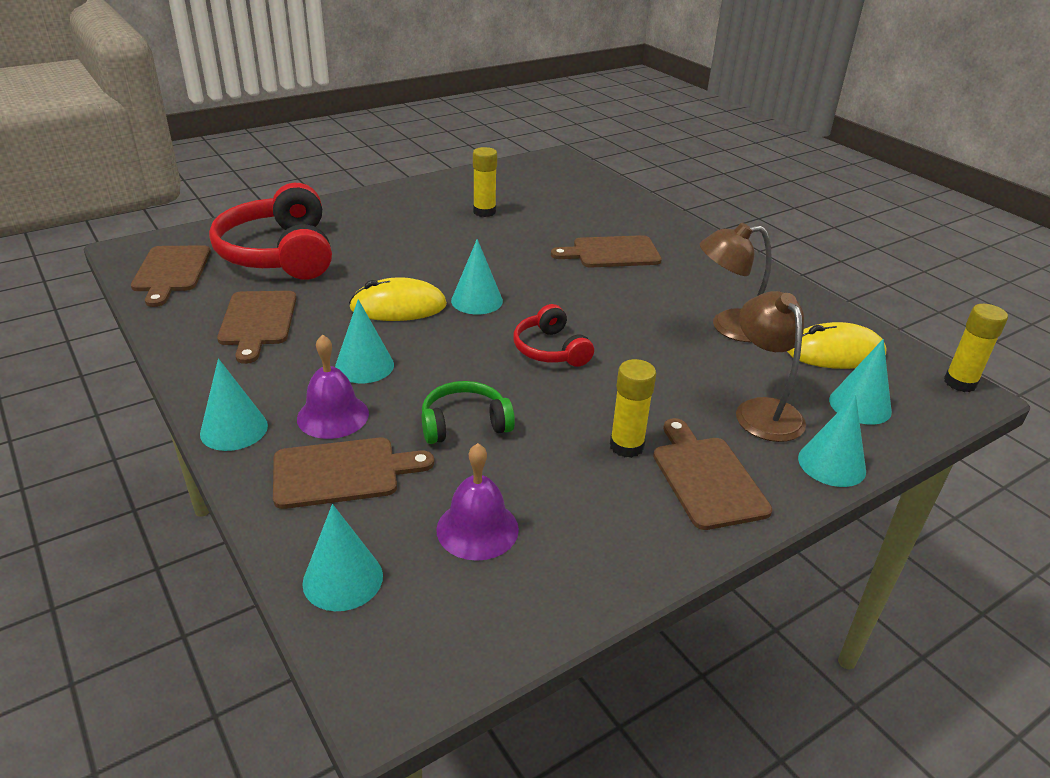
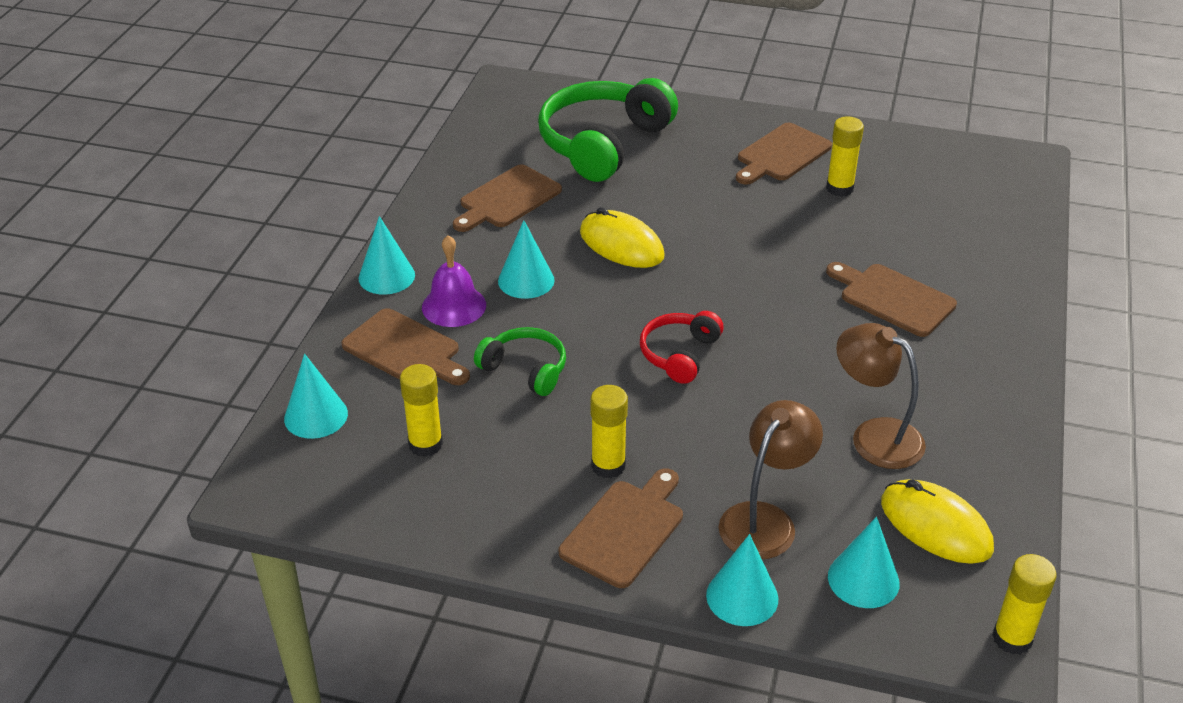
camera: 50 degrees right, 5 degrees up
(171, 272) = (507, 120): brown cutting board -> brown cutting board (781, 154)
(279, 254) = (603, 143): red headphones -> green headphones
(477, 300) = (690, 275): turquoise cone -> none
(477, 529) = (425, 444): purple bell -> yellow glue stick

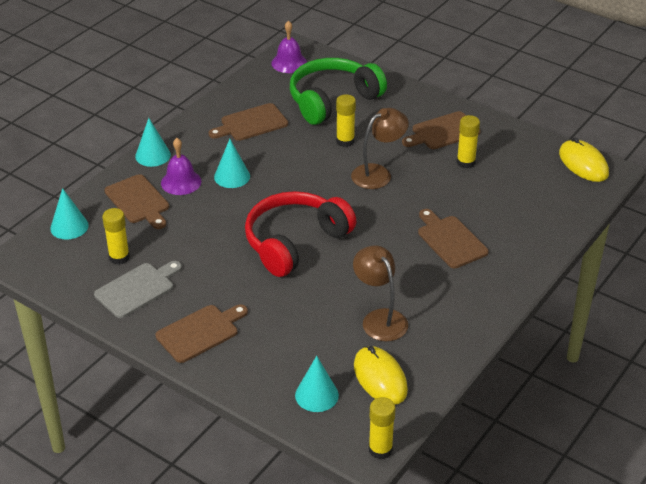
camera: 20 degrees right, 0 degrees up
(484, 487) = (137, 289): none -> grey cutting board
(509, 105) = (289, 63): none -> purple bell
(525, 369) = (199, 229): green headphones -> none
(608, 465) = (213, 295): yellow glue stick -> yellow glue stick (345, 141)
(621, 244) = (303, 167): yellow mouse -> yellow mouse (583, 163)
(679, 354) = (295, 242): red headphones -> red headphones, size x1.92
(742, 597) = (242, 385): turquoise cone -> none
(765, 519) = (282, 348): brown lamp -> brown lamp (378, 173)

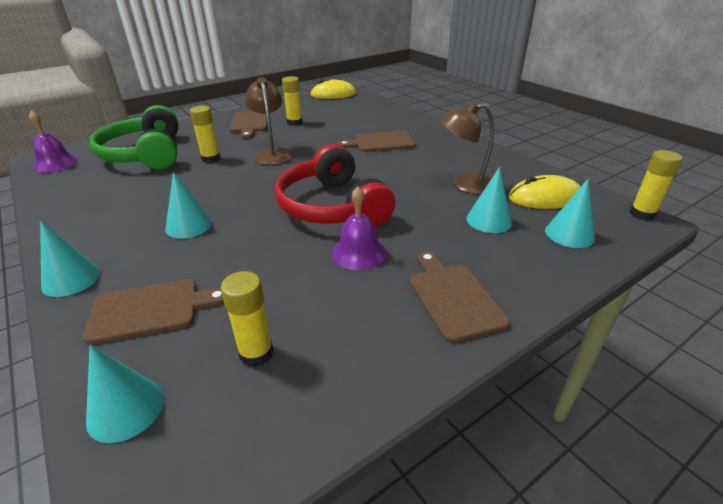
camera: 70 degrees left, 5 degrees down
(137, 289) = (340, 344): grey cutting board -> none
(181, 182) = (154, 264): purple bell -> purple bell (358, 253)
(251, 123) = (116, 199): brown cutting board -> none
(317, 341) = (489, 220): none -> turquoise cone

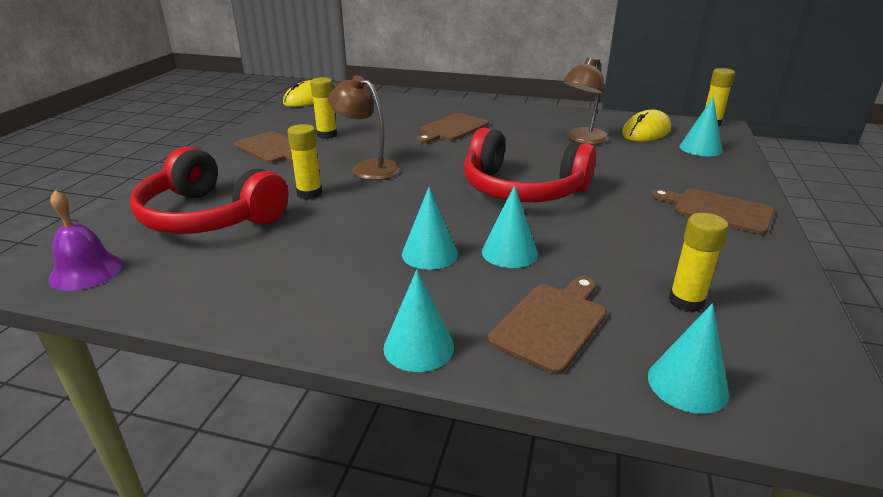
camera: 40 degrees left, 5 degrees down
(145, 154) = (209, 216): green headphones -> red headphones
(358, 253) = (610, 211): purple bell -> none
(489, 220) = (643, 157): turquoise cone -> turquoise cone (509, 252)

